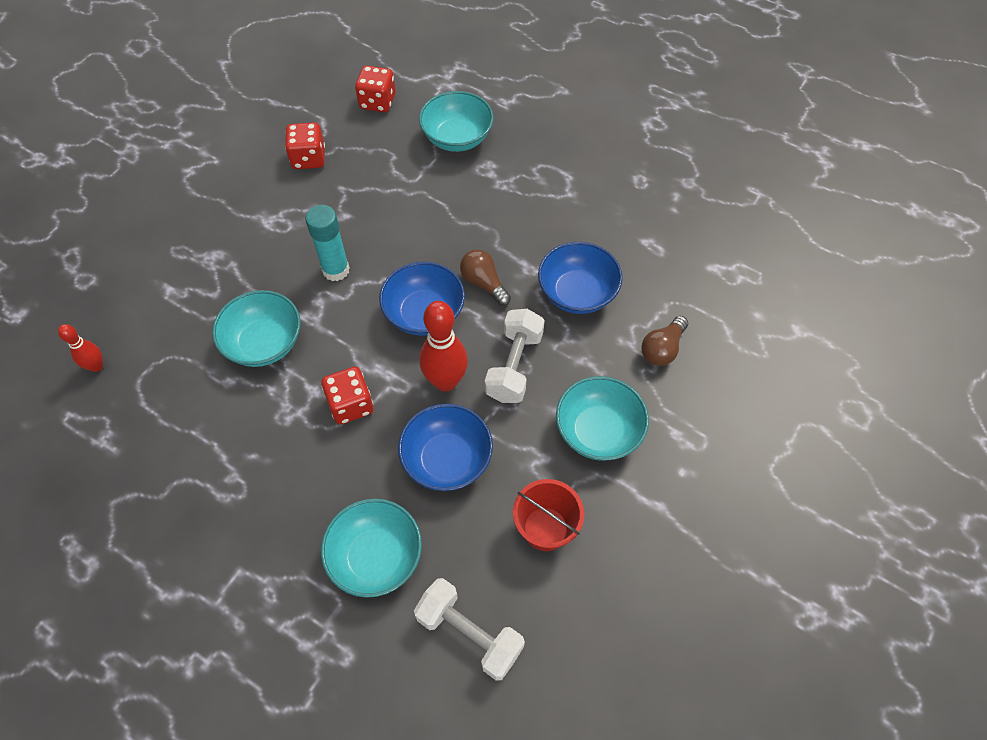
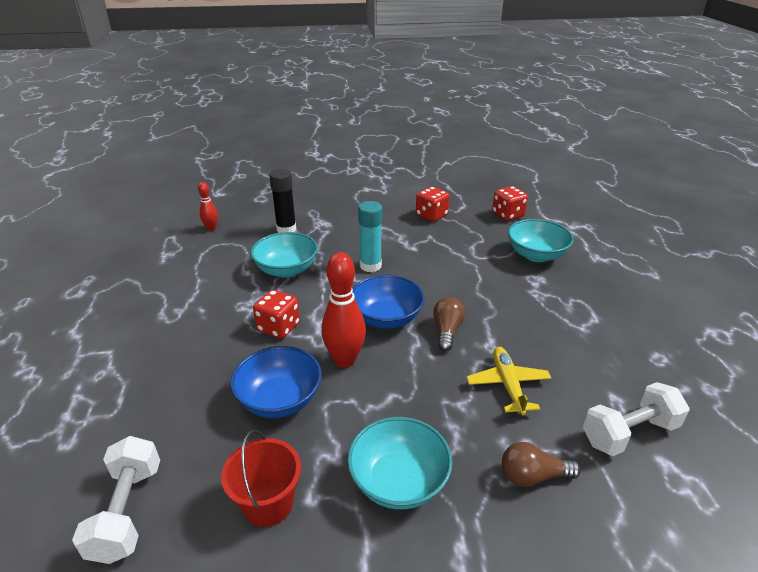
camera: 50 degrees right, 25 degrees down
(185, 296) = (286, 229): none -> black glue stick
(376, 557) = (164, 410): turquoise bowl -> none
(514, 366) = (399, 388): white dumbbell -> white dumbbell (629, 433)
(577, 293) = (507, 385): blue bowl -> yellow plane

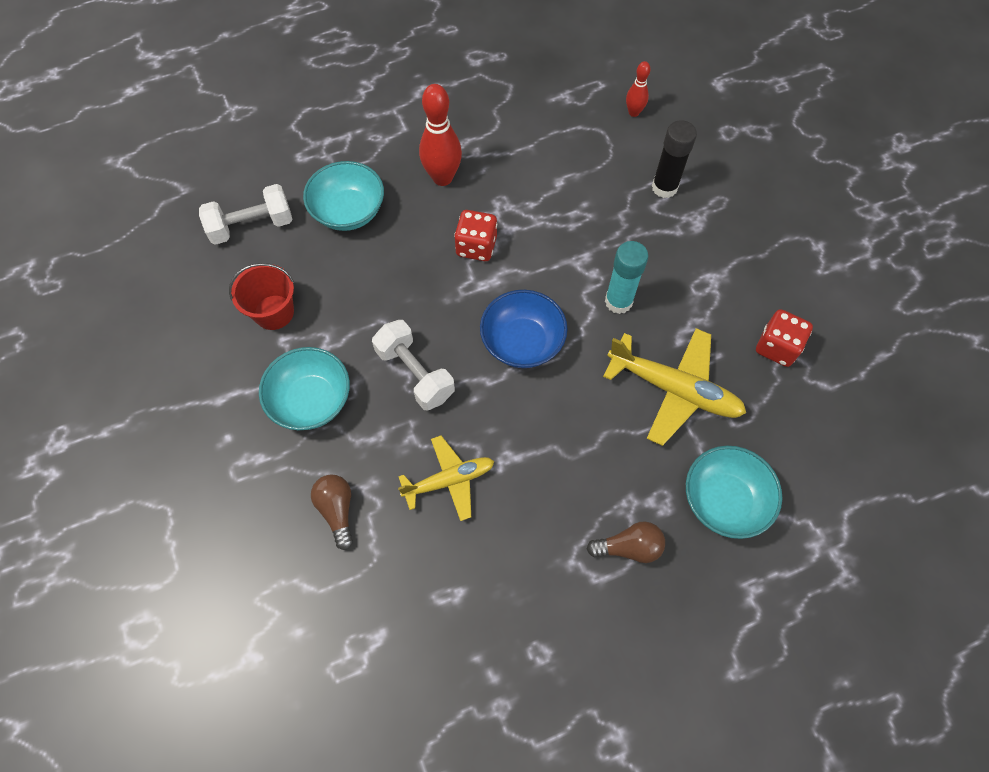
camera: 75 degrees right, 30 degrees up
(280, 400) = (379, 282): blue bowl -> none
(286, 270) = (578, 218): turquoise bowl -> turquoise bowl (348, 211)
(345, 360) = (445, 320): red bowling pin -> red bowling pin (442, 178)
(447, 331) = (519, 408): brown light bulb -> brown light bulb (628, 547)
(450, 257) = (674, 389): none -> yellow plane
(507, 215) = (828, 453): red dice -> none
(629, 433) = (409, 604): white dumbbell -> white dumbbell (415, 373)

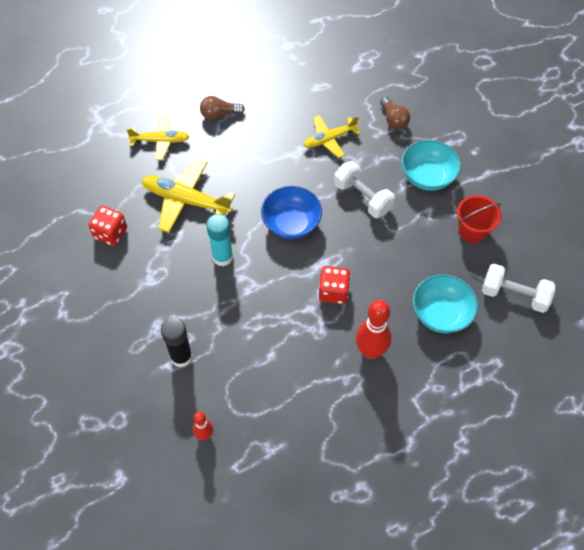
camera: 175 degrees right, 5 degrees down
(252, 226) = (514, 295): white dumbbell -> white dumbbell turned 45 degrees clockwise
(724, 500) = (160, 141): turquoise bowl -> yellow plane

